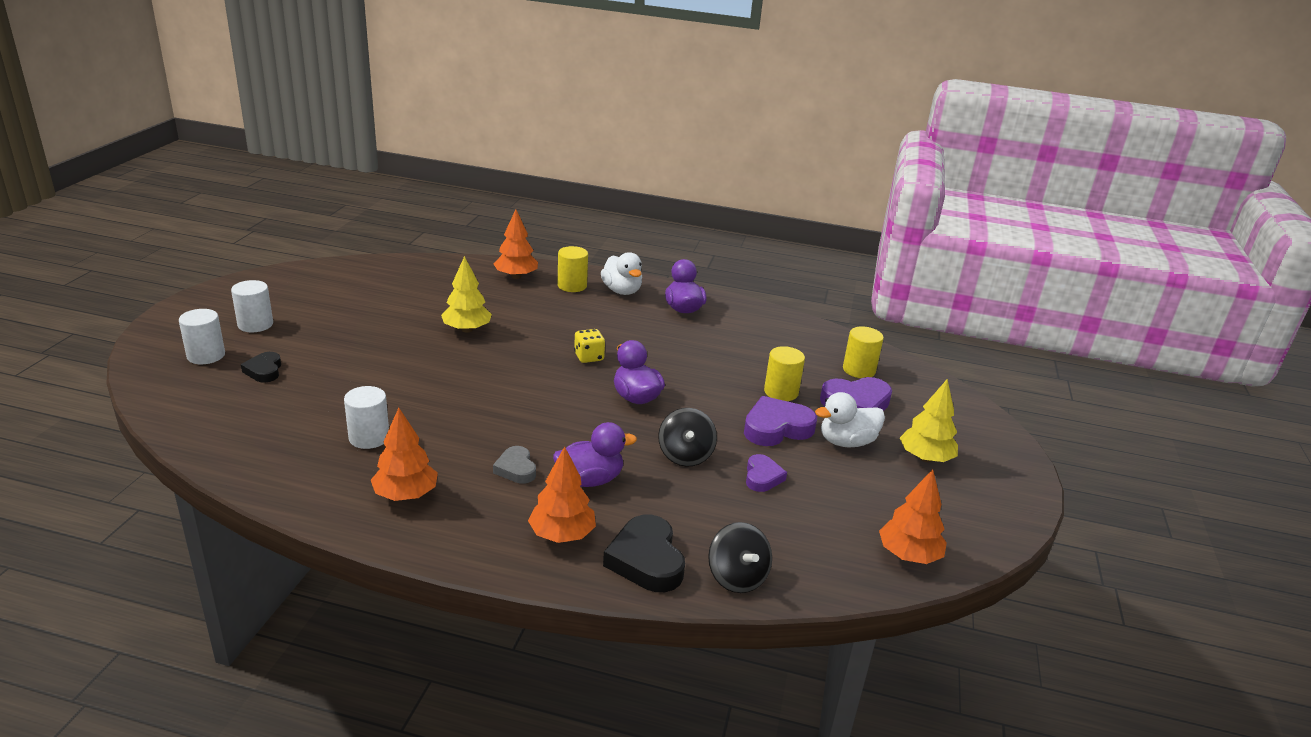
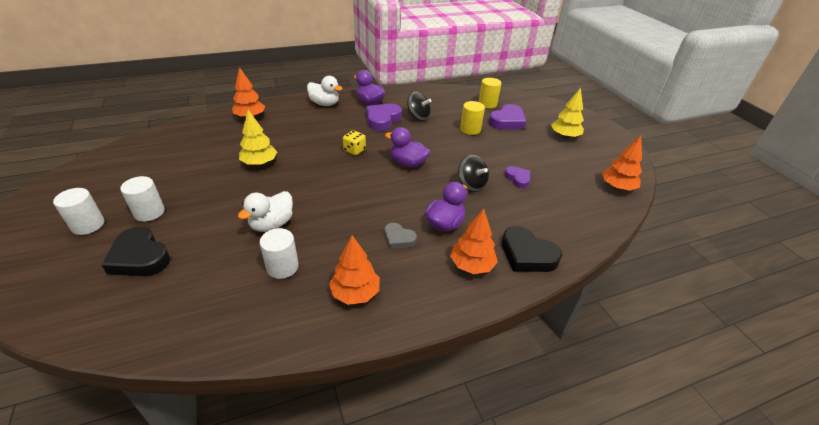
camera: 35 degrees left, 10 degrees up
(206, 355) = (70, 269): white cylinder -> white cylinder (149, 212)
(264, 371) = (140, 257): black heart -> black heart, size x1.69
(572, 286) = (292, 111): yellow cylinder -> none
(737, 577) = (574, 239): black spinning top -> black spinning top (418, 117)
(776, 428) = (491, 149): purple heart -> purple heart (382, 120)
(846, 442) = (527, 143): white duck -> white duck (272, 224)

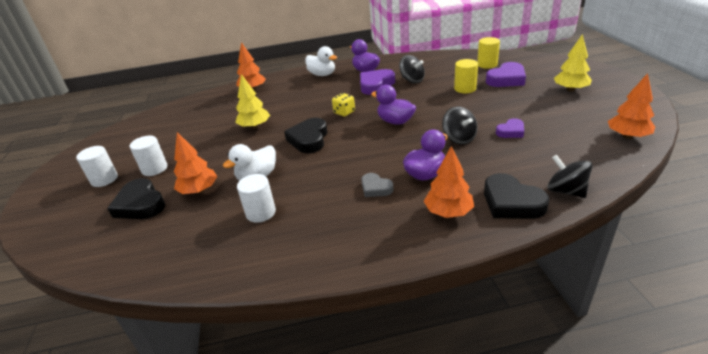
camera: 15 degrees right, 5 degrees down
(321, 181) = (309, 139): none -> black heart
(355, 293) = (325, 236): orange tree -> orange tree (199, 190)
(518, 179) = (511, 131): purple heart -> purple heart turned 75 degrees clockwise
(572, 243) = (565, 191): none -> black spinning top

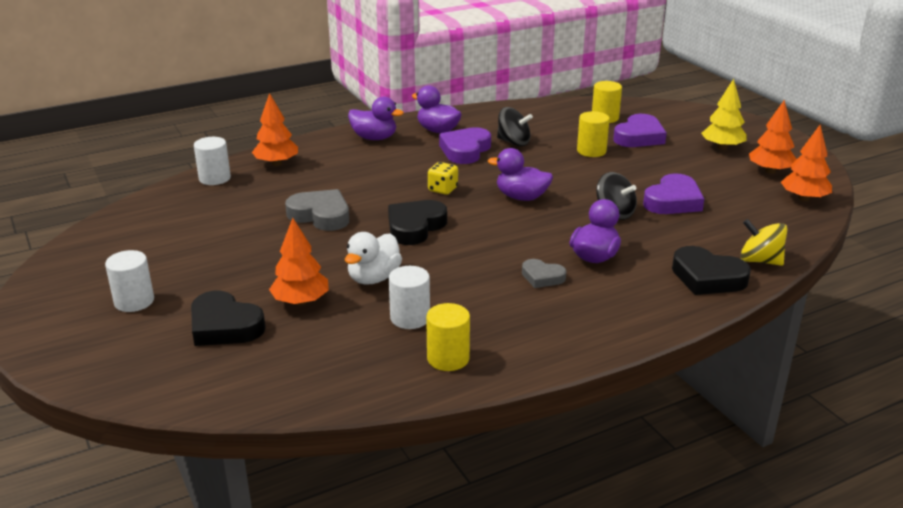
camera: 20 degrees left, 5 degrees down
(154, 169) = (206, 281): white cylinder -> white cylinder (214, 178)
(254, 126) = (320, 215): yellow tree -> grey heart
(265, 252) = (448, 358): none -> yellow cylinder
(309, 139) = (415, 227): black heart -> black heart turned 45 degrees clockwise
(322, 74) = (374, 138): white duck -> purple duck
(448, 212) = (642, 294): orange tree -> orange tree (770, 171)
(511, 131) = (673, 201): purple heart -> purple heart, size x1.69
(565, 191) = (760, 260): black spinning top -> yellow spinning top

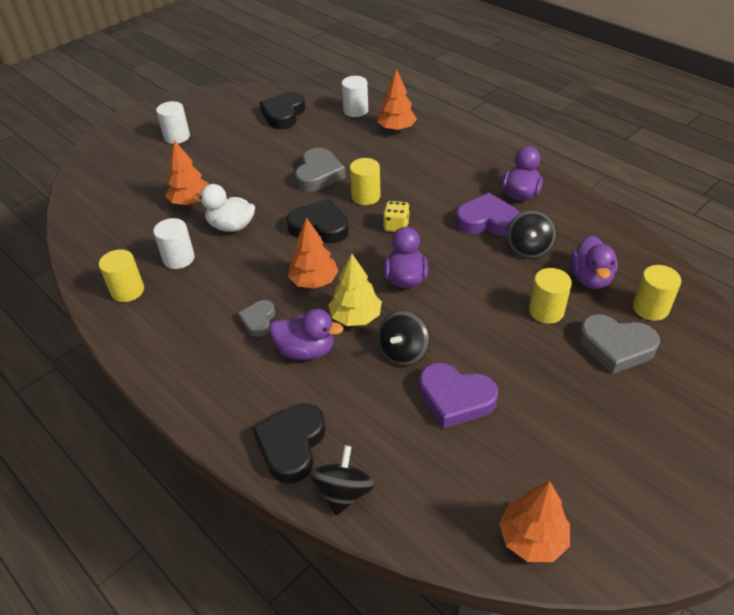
camera: 75 degrees right, 15 degrees up
(224, 326) = (154, 179): black heart -> black heart (283, 114)
(374, 138) = (477, 162): purple duck -> purple duck (590, 278)
(383, 196) = (366, 196): none -> yellow cylinder
(639, 137) = (616, 347): purple heart -> grey heart
(722, 147) = (642, 435): yellow tree -> yellow tree (355, 317)
(760, 260) = (343, 492): yellow spinning top -> black spinning top
(770, 171) = (598, 495): orange tree -> orange tree (314, 281)

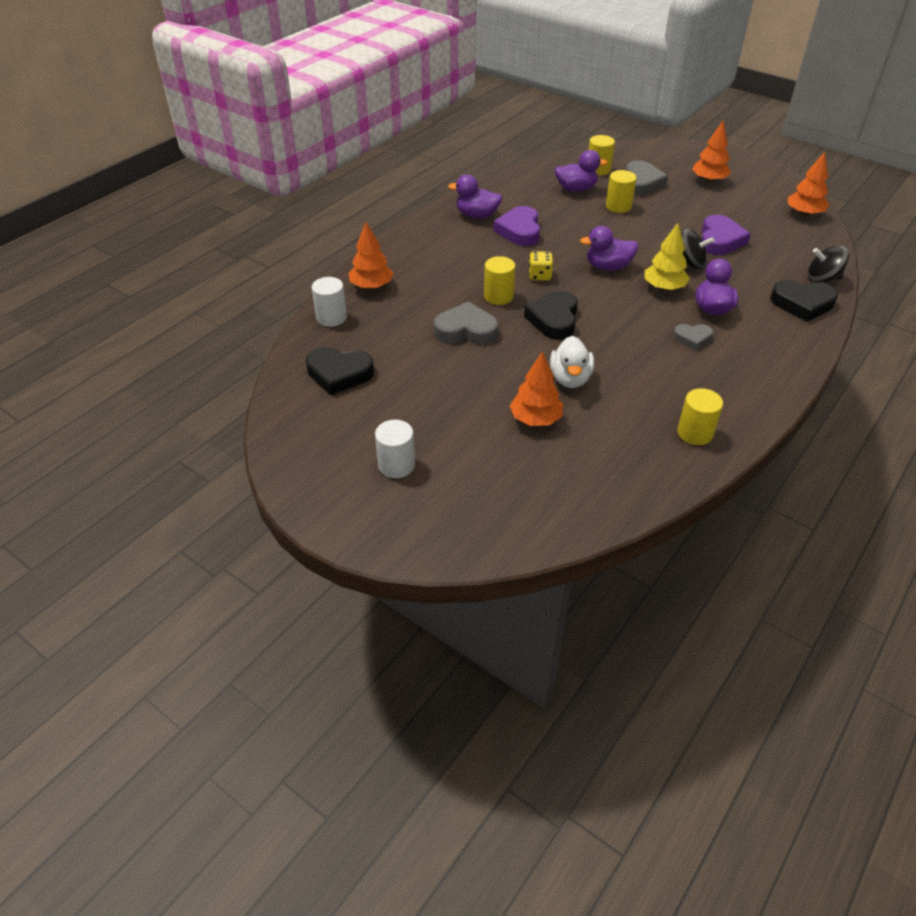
camera: 100 degrees left, 0 degrees up
(179, 258) = (633, 406): white cylinder -> none
(314, 281) = (631, 314): orange tree -> orange tree (708, 180)
(528, 249) = (550, 212): black spinning top -> none

